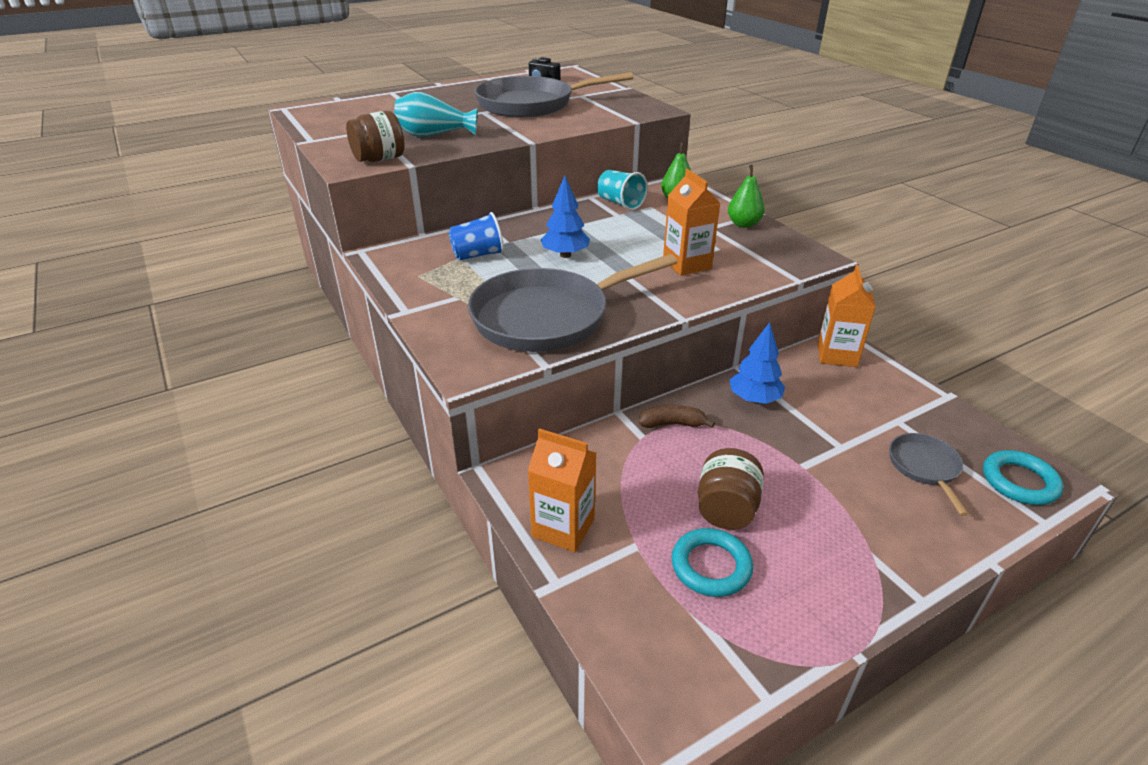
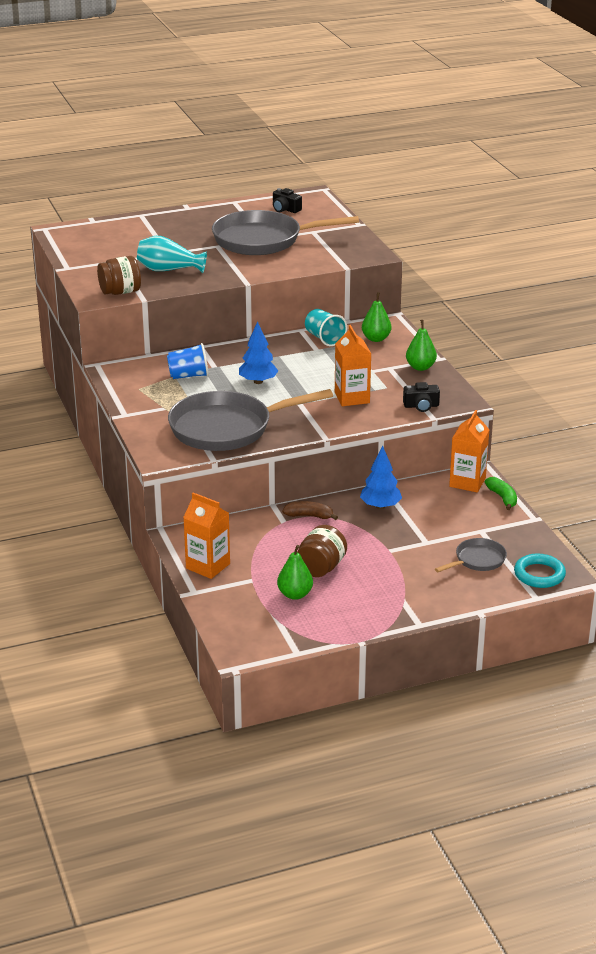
camera: 10 degrees right, 5 degrees down
(711, 566) = (295, 594): turquoise ring -> green pear
(774, 267) = (421, 406): none -> black camera
(891, 371) = (502, 498): none -> green banana
(925, 468) = (477, 560): grey pan -> grey pan turned 45 degrees clockwise

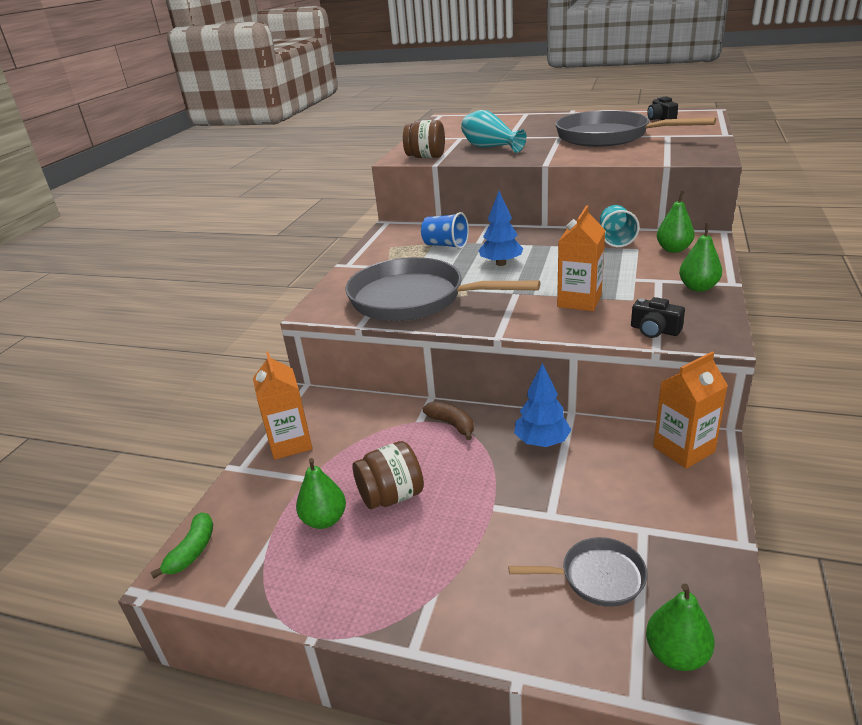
camera: 40 degrees right, 0 degrees up
(502, 498) = (717, 490): green banana -> green banana (192, 551)
(539, 574) = (676, 654): turquoise ring -> green pear

